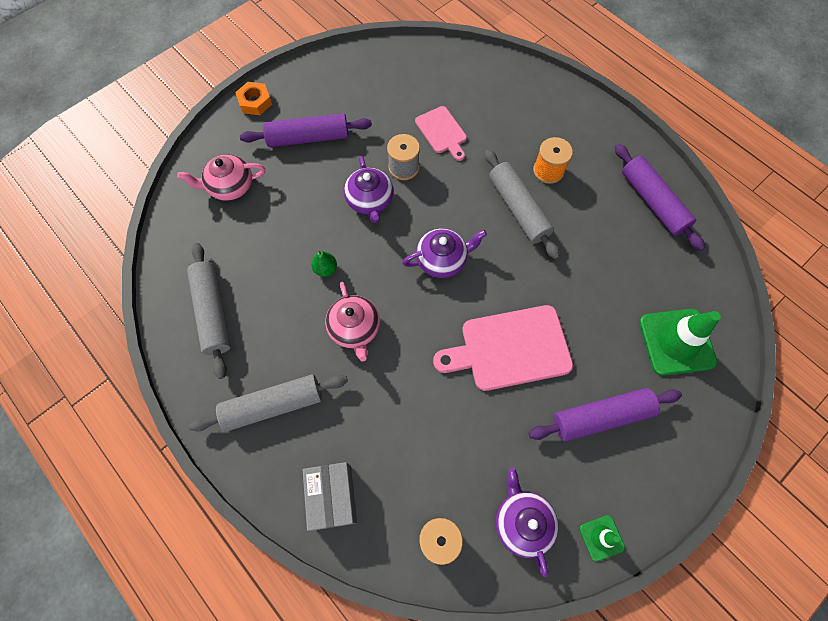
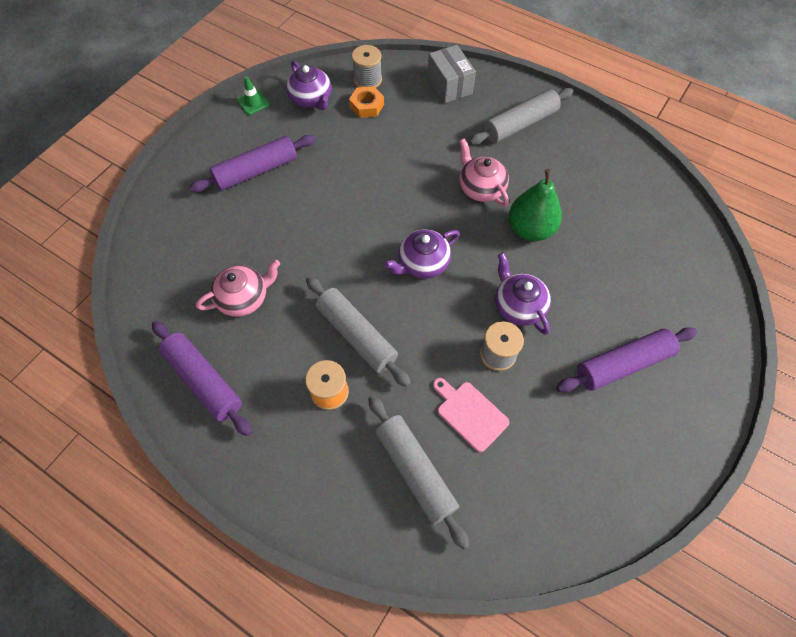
camera: 165 degrees right, 5 degrees down
(213, 312) = (607, 173): grey rolling pin -> grey rolling pin (415, 471)
(230, 186) = (670, 286): pink teapot -> pink teapot (244, 298)
(255, 102) = (714, 397): orange nut -> orange nut (367, 106)
(325, 269) = (530, 229): green pear -> green pear, size x2.05
(510, 348) = (340, 202): pink cutting board -> none
(676, 342) = (188, 240): green traffic cone -> none

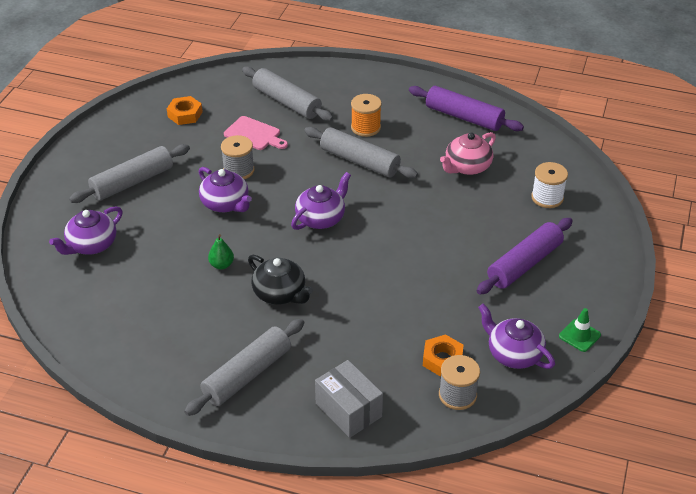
camera: 165 degrees right, 20 degrees down
(188, 237) = (547, 197): none -> white spool
(481, 188) = (280, 293): pink teapot -> black teapot
(530, 229) = (221, 265): green pear -> green pear, size x0.49
(556, 480) = (185, 114): none -> orange nut
(623, 364) = (132, 182): purple rolling pin -> grey rolling pin
(660, 282) = (91, 245): none -> purple teapot

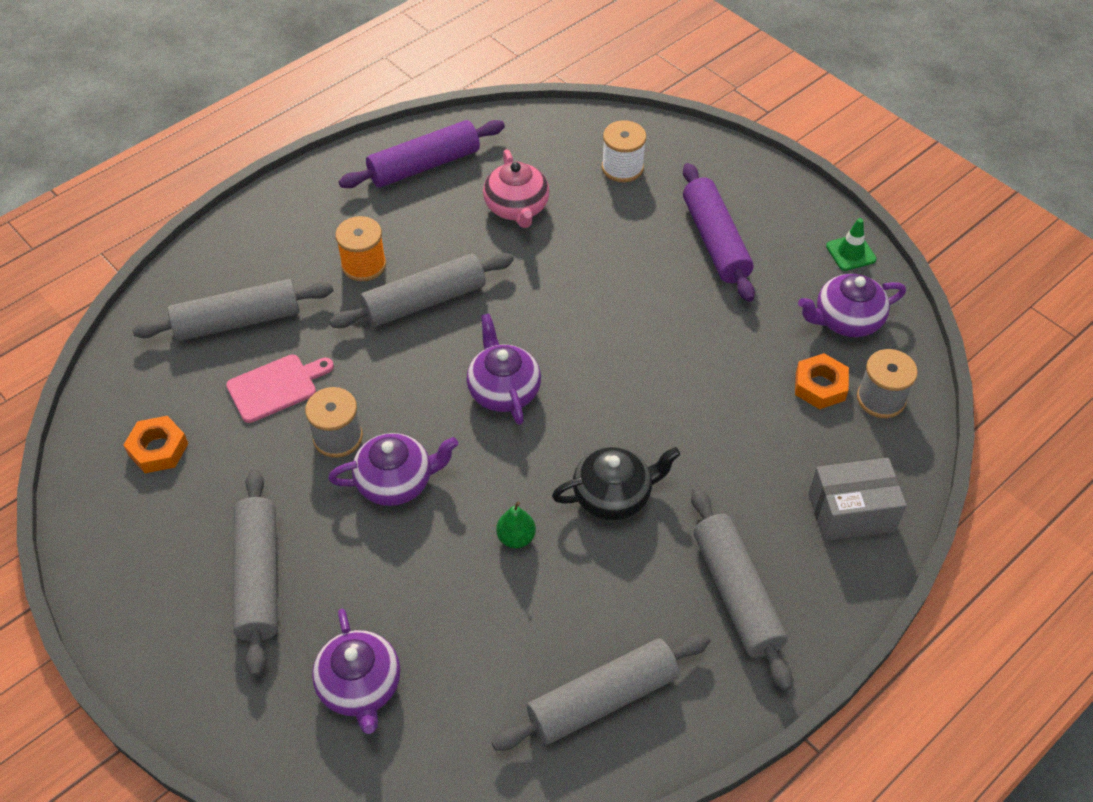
camera: 60 degrees left, 10 degrees up
(138, 342) = (602, 699): none -> grey rolling pin

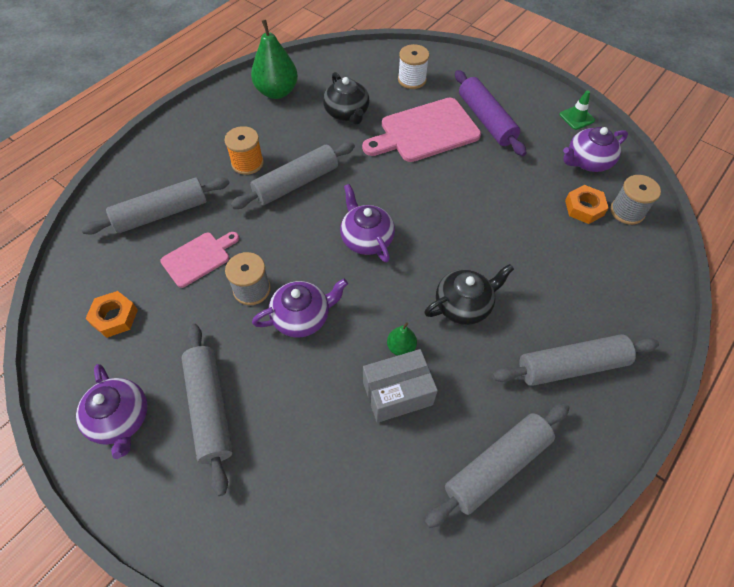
camera: 10 degrees left, 5 degrees up
(360, 686) = (307, 487): purple teapot -> purple teapot (121, 419)
(424, 165) = (277, 92): purple rolling pin -> green pear
(517, 207) = (347, 113): pink teapot -> black teapot
(622, 248) = (425, 131): none -> pink cutting board
(736, 593) = (571, 366): grey rolling pin -> grey rolling pin turned 75 degrees counterclockwise
(851, 512) = (632, 294): grey box -> grey box (397, 393)

